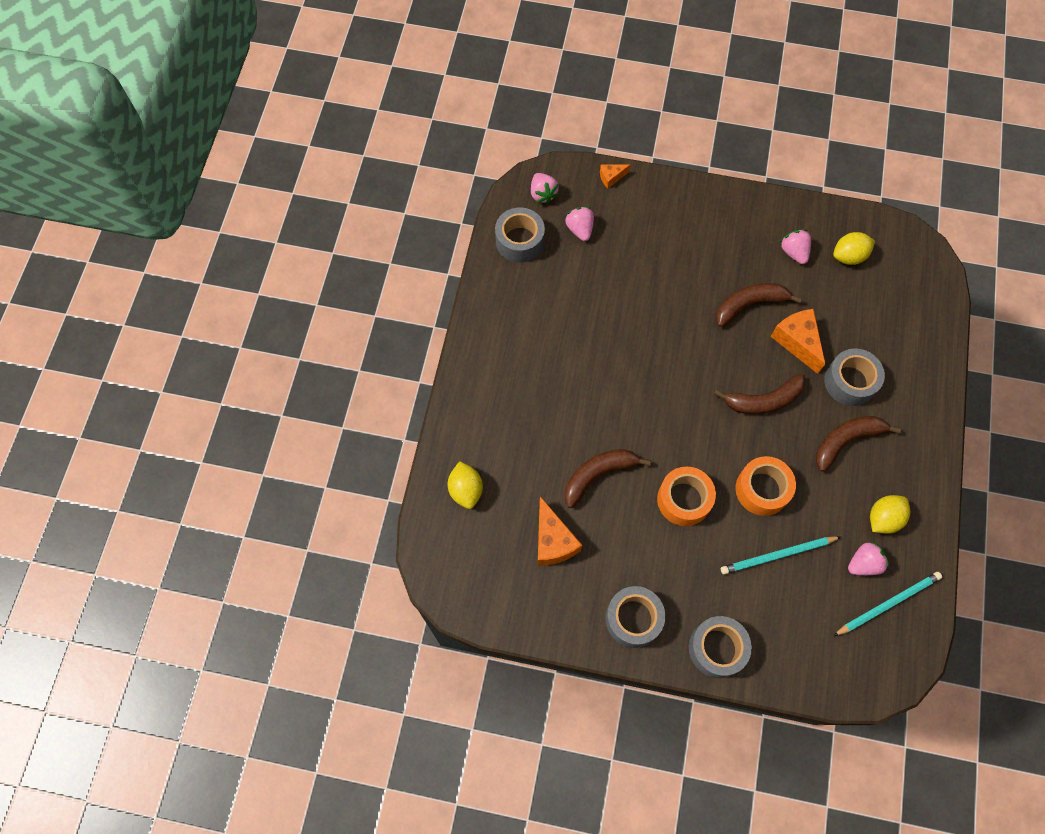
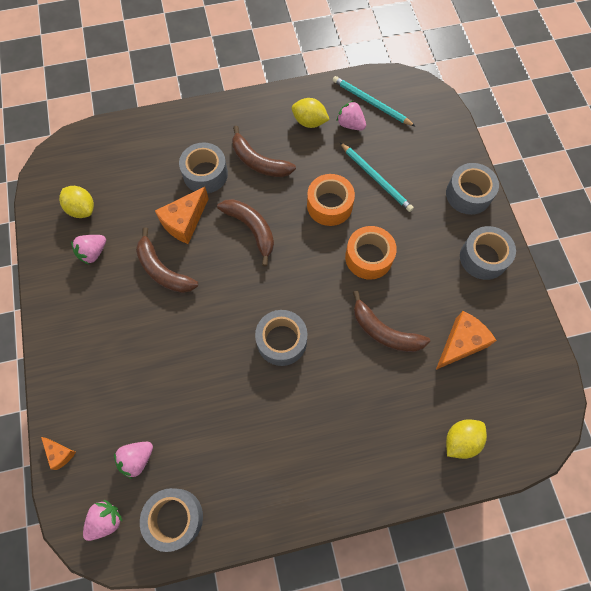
camera: 115 degrees left, 0 degrees up
(631, 379) = (281, 341): none -> grey tape

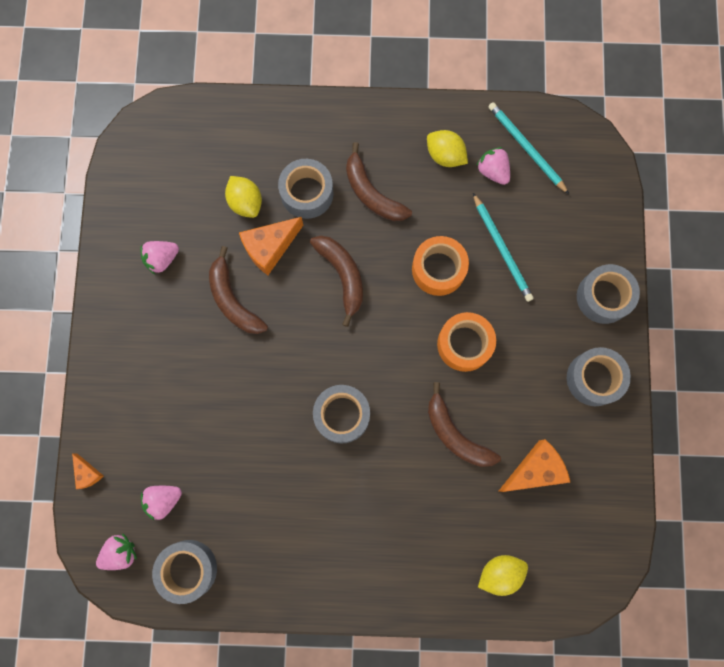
camera: 15 degrees right, 10 degrees up
(82, 209) = (159, 202): yellow lemon -> yellow lemon (246, 202)

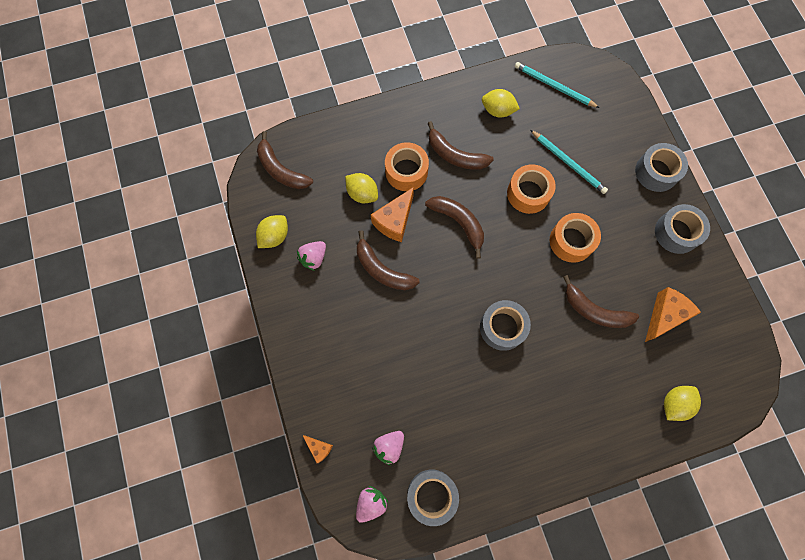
camera: 20 degrees left, 5 degrees down
(128, 218) = (275, 236): none -> yellow lemon
(164, 141) = (281, 169): none -> brown banana
(307, 193) = (406, 171): grey tape -> orange tape
(493, 171) = (537, 110): pink strawberry -> none

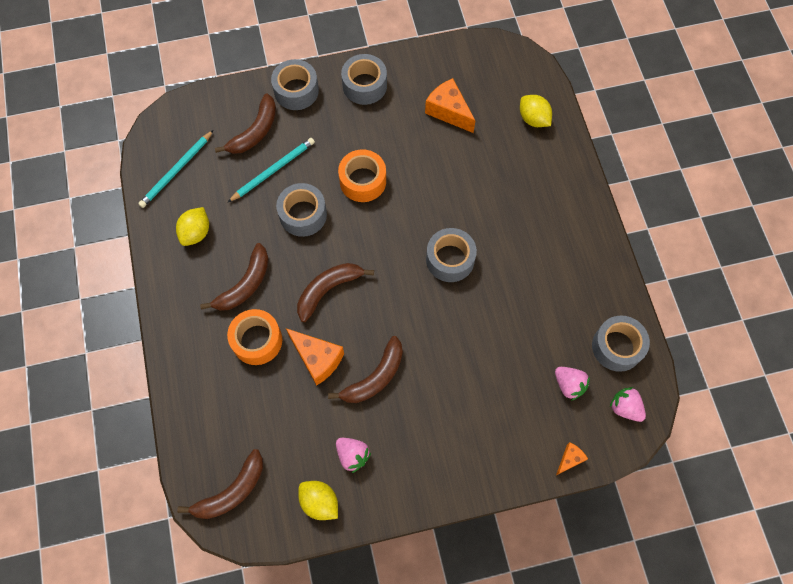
camera: 85 degrees left, 5 degrees down
(362, 194) = (278, 393): yellow lemon -> none
(528, 193) = (303, 214): orange tape -> grey tape
(594, 310) = (438, 171): brown banana -> brown banana (255, 132)

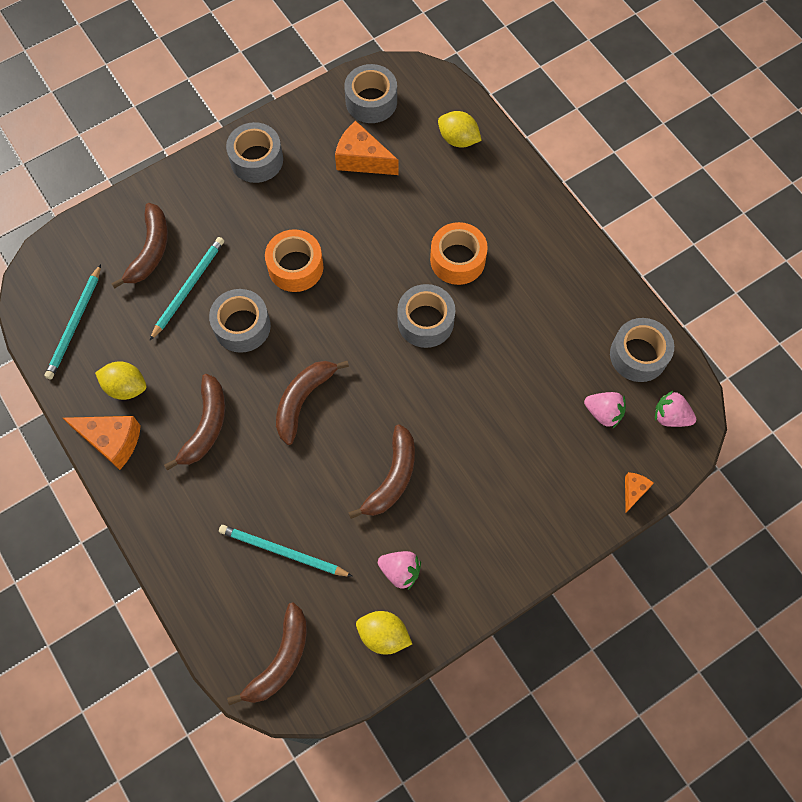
camera: 20 degrees left, 0 degrees up
(196, 233) = (126, 387): yellow lemon -> yellow lemon turned 75 degrees counterclockwise
(257, 340) = (244, 483): orange tape -> orange tape (457, 260)
(266, 406) = (282, 552): none -> turquoise pencil
(296, 91) = (180, 190): grey tape -> grey tape (371, 101)
(317, 359) = (320, 480): orange cheese -> orange cheese (112, 441)

